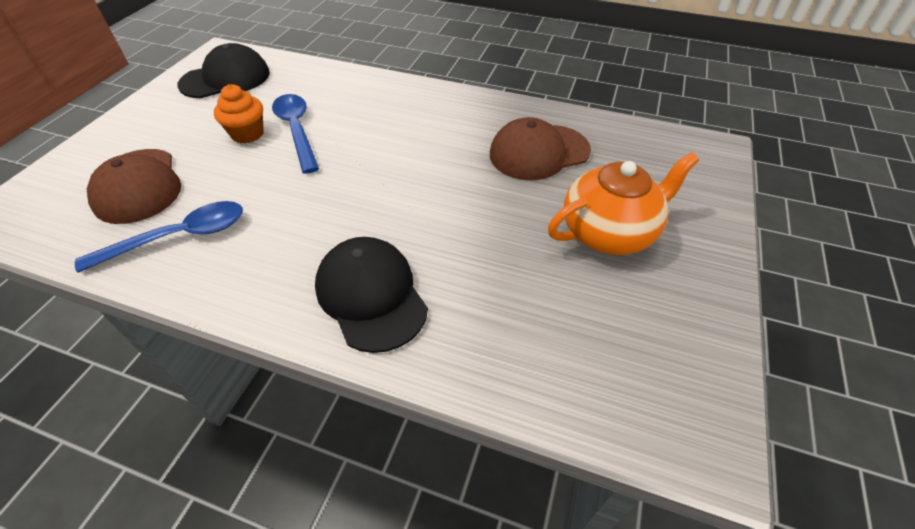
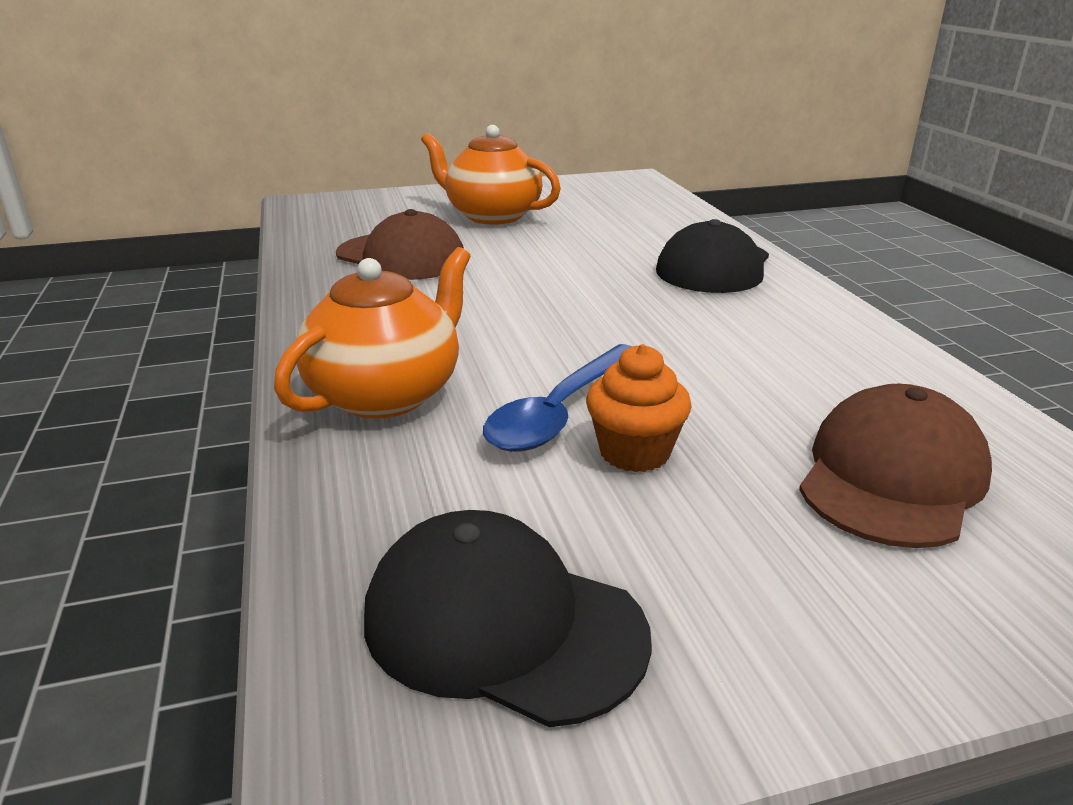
camera: 125 degrees left, 20 degrees down
(179, 237) = (861, 381): blue spoon -> none
(368, 97) = (386, 394): none -> orange teapot

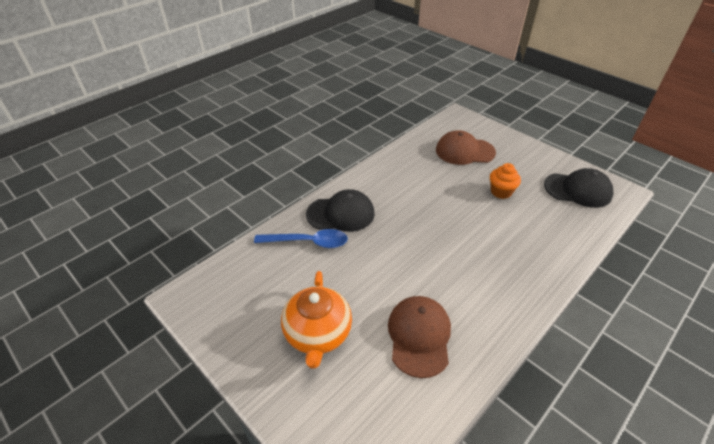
camera: 120 degrees left, 15 degrees up
(386, 394) = (533, 257): orange teapot -> none
(502, 624) = (577, 190): black cap -> black cap turned 75 degrees counterclockwise
(559, 412) = (498, 213): blue spoon -> blue spoon (308, 242)

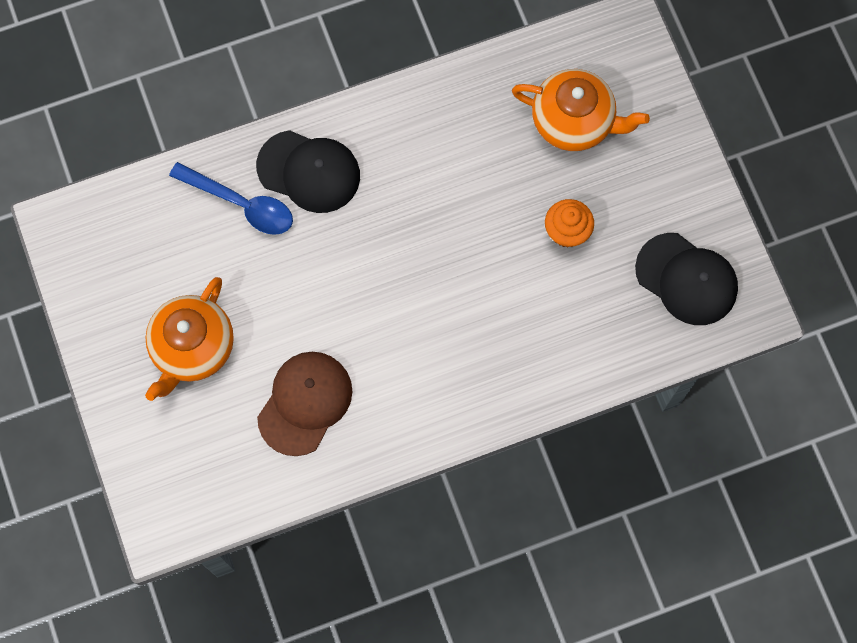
camera: 25 degrees right, 30 degrees up
(464, 151) = (574, 121): brown cap -> orange teapot

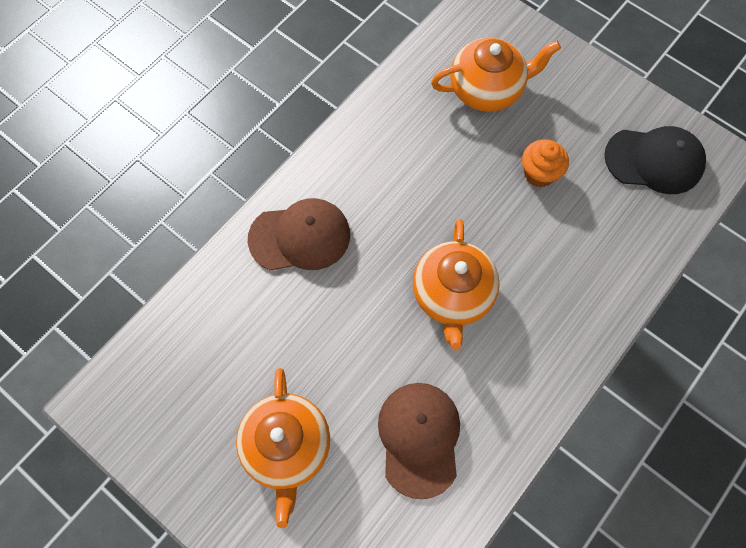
camera: 30 degrees left, 5 degrees down
(241, 204) = (258, 294): blue spoon -> none
(309, 171) = (300, 237): black cap -> brown cap
(411, 299) = (452, 295): none -> orange teapot

